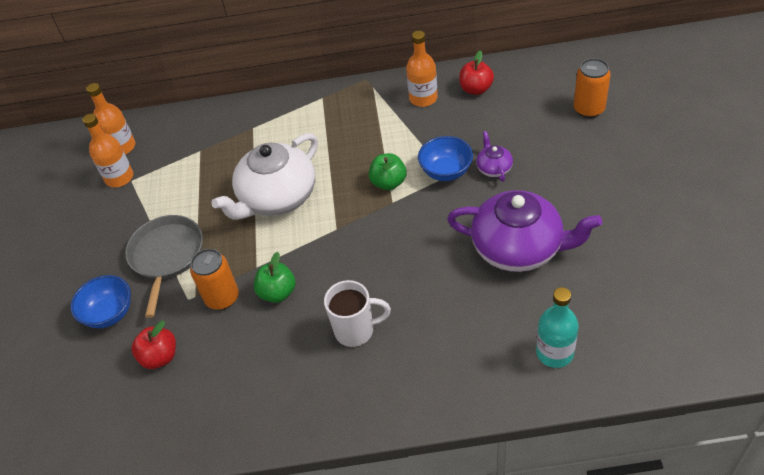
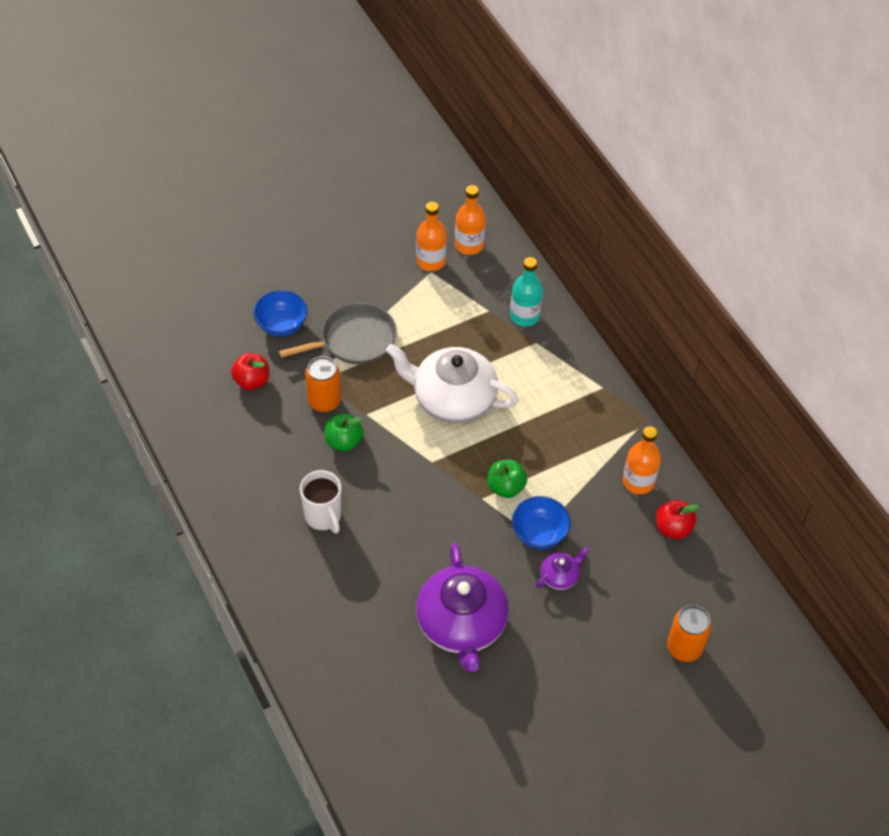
camera: 60 degrees right, 5 degrees up
(554, 352) = (350, 682): turquoise bottle -> turquoise bottle (524, 316)

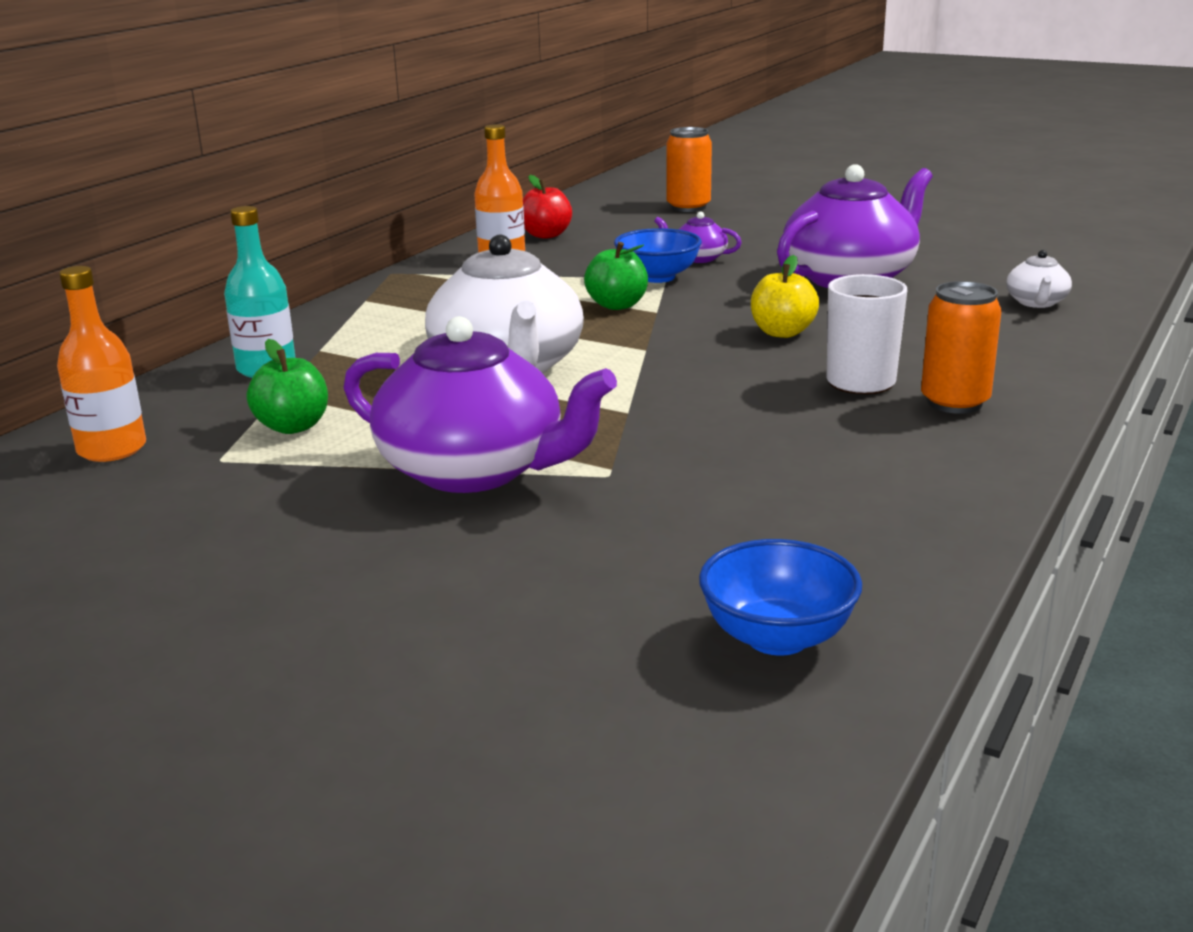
camera: 120 degrees left, 30 degrees down
(252, 381) = (707, 526): red apple -> none
(281, 325) = (523, 550): blue bowl -> blue bowl (777, 637)
(324, 401) = (652, 449): orange can -> orange can (954, 402)
(344, 441) = (708, 410): green apple -> green apple (293, 427)
(350, 679) = (1036, 302): none -> white teapot
(354, 340) = (474, 470): grey pan -> purple teapot
(407, 530) = (782, 332): none -> yellow apple
(431, 261) = (187, 468): orange bottle -> none

